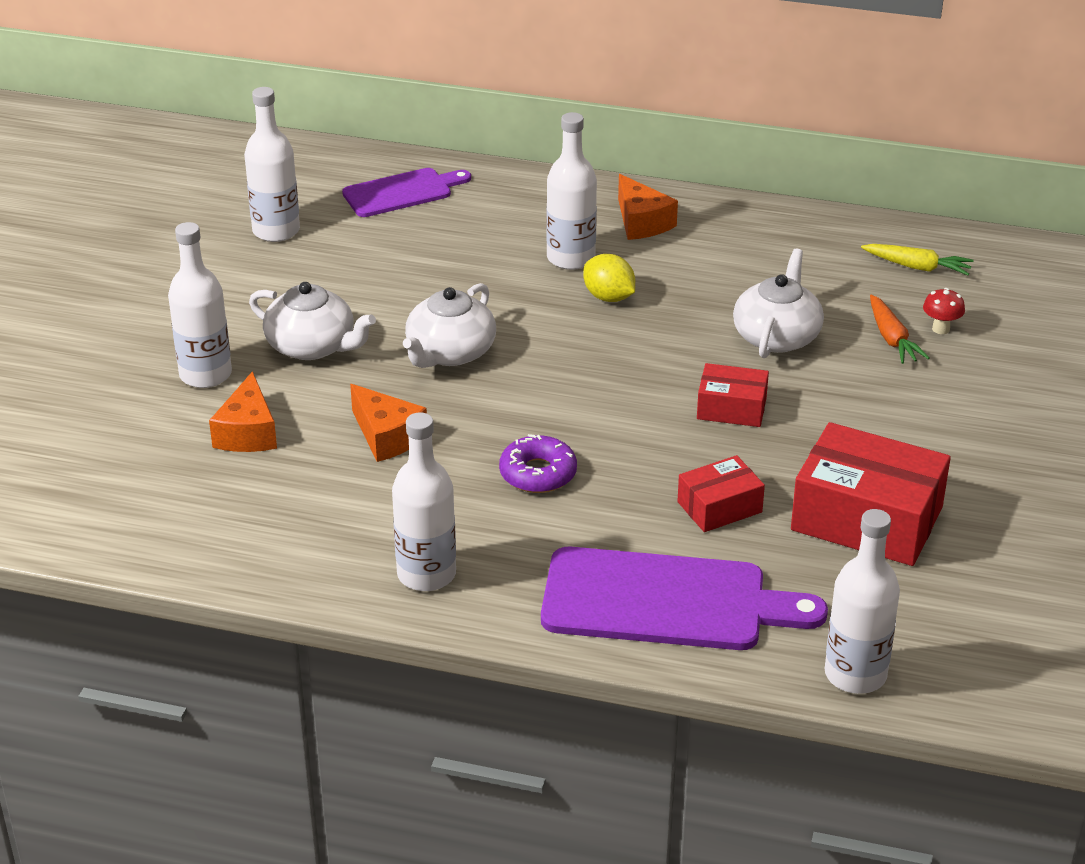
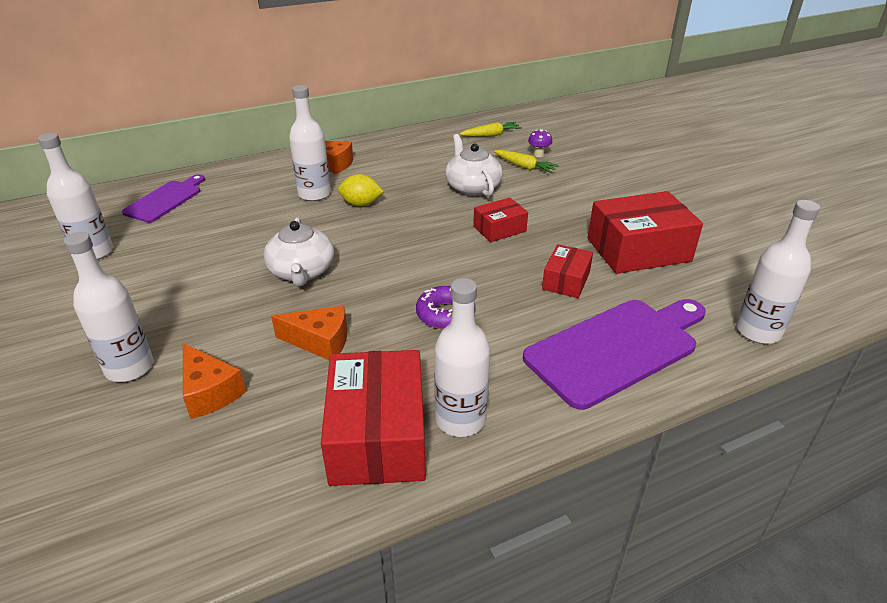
camera: 40 degrees left, 0 degrees up
(312, 346) = (198, 310): white teapot -> none
(342, 546) = (377, 435): none -> red box
(892, 338) = (525, 167): orange carrot -> yellow carrot
(940, 329) = (538, 155): red mushroom -> purple mushroom

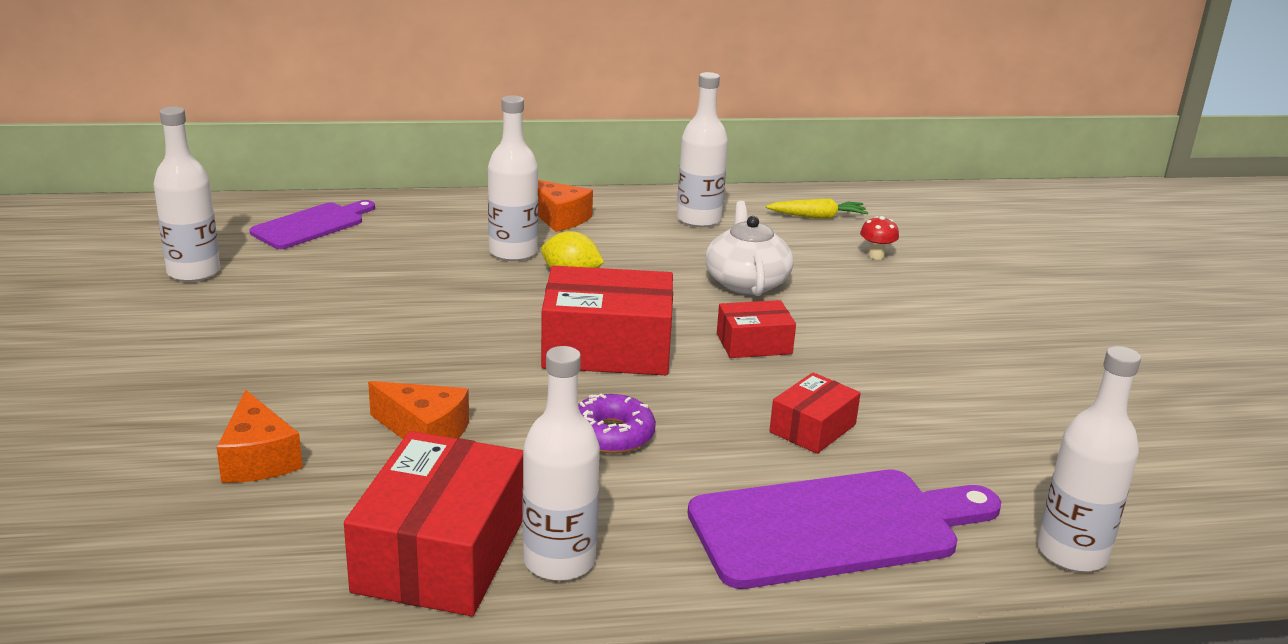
camera: 15 degrees right, 10 degrees down
(129, 368) = (176, 411): white bottle -> white bottle (698, 219)
(302, 272) = (445, 345): white teapot -> none
(525, 167) = (844, 268): yellow carrot -> none
(538, 155) = (876, 256): purple mushroom -> red mushroom
(638, 250) = (952, 410): red box -> red box (607, 348)

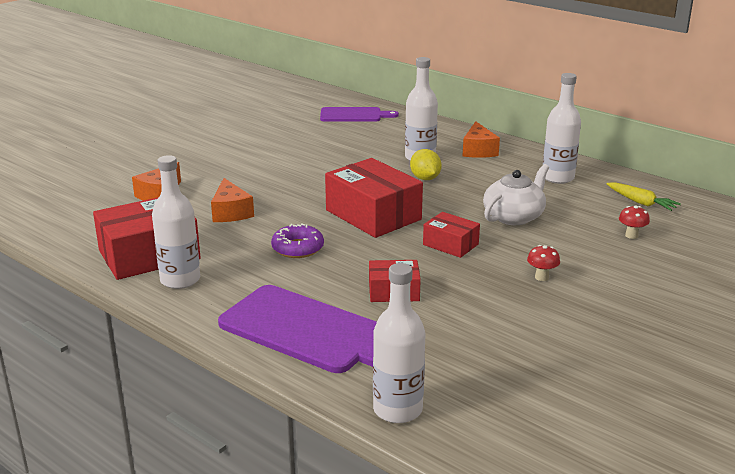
camera: 50 degrees right, 0 degrees up
(193, 272) = (270, 118): white bottle -> none
(896, 337) = (541, 277): none -> red mushroom

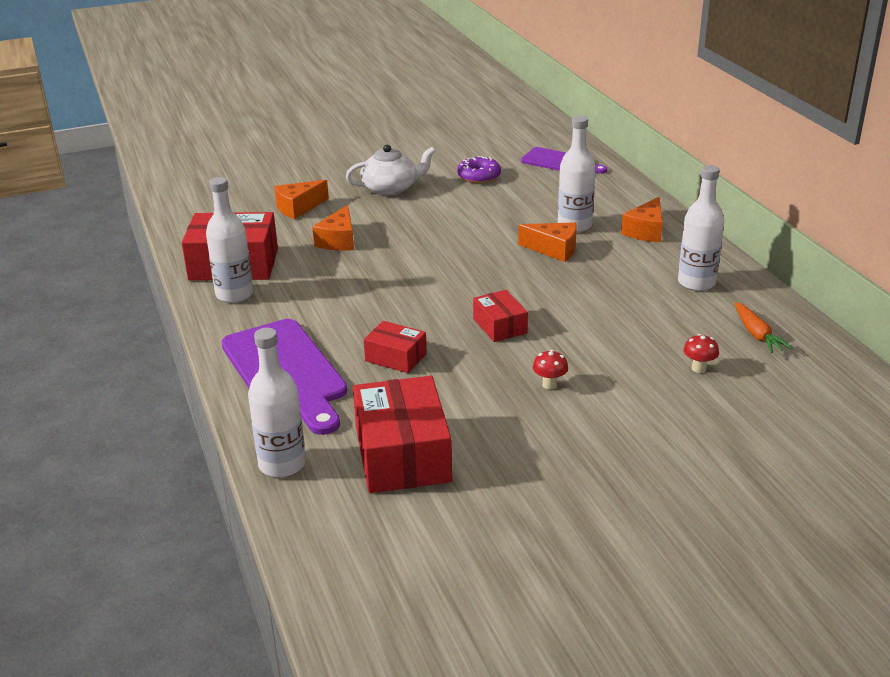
camera: 30 degrees right, 5 degrees up
(297, 248) = (358, 291): purple donut -> purple donut (479, 176)
(373, 215) = (461, 276): red box -> red box (402, 454)
(425, 178) = (554, 249): yellow lemon -> orange cheese
(514, 216) = (597, 314): white teapot -> white teapot (391, 188)
(641, 202) = (757, 335): yellow carrot -> orange carrot

